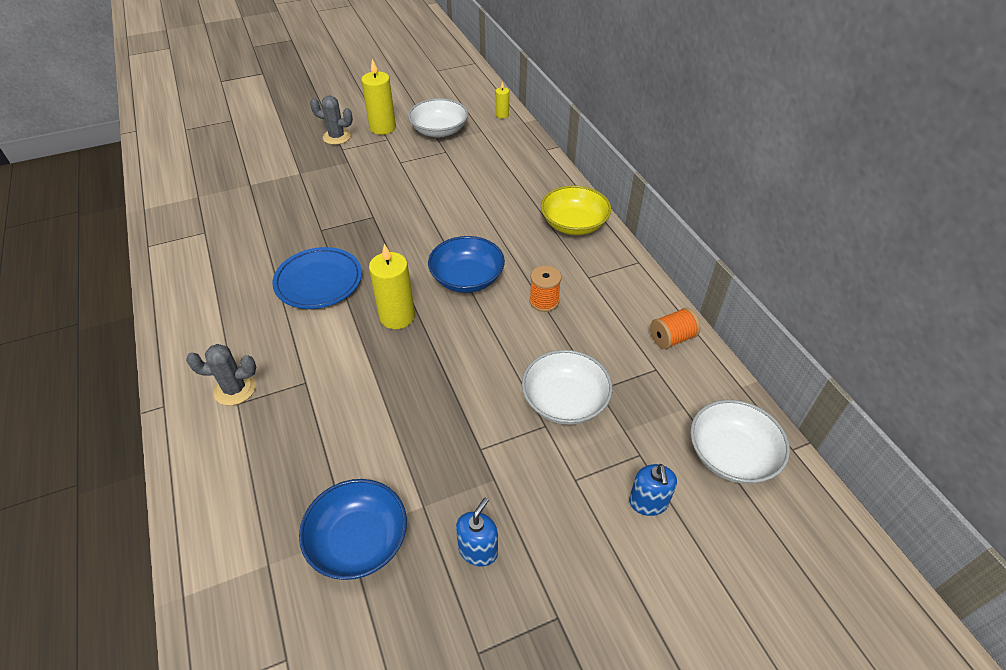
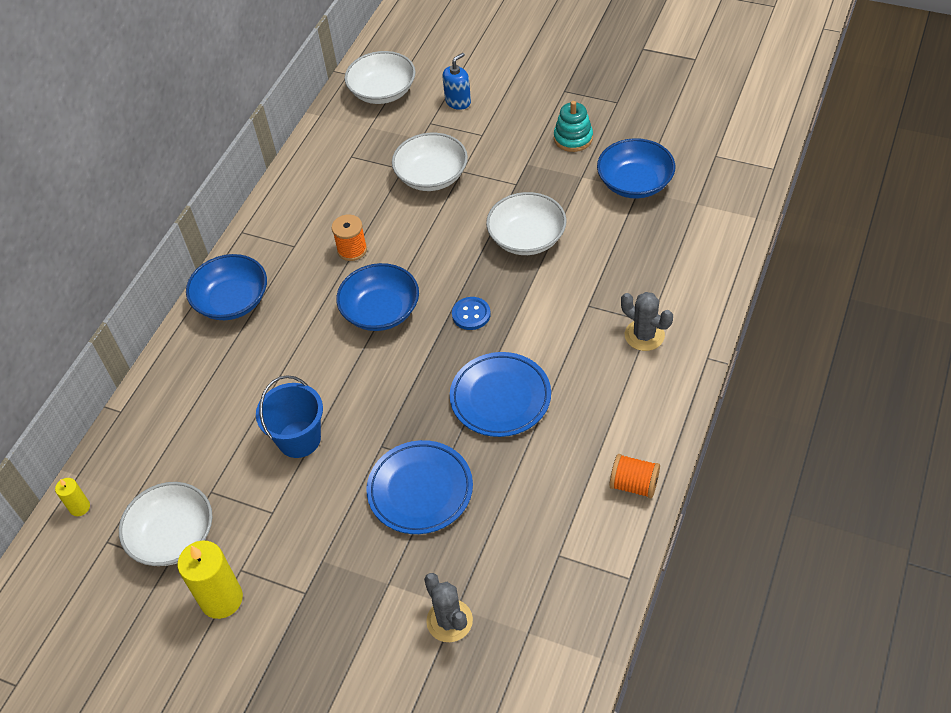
camera: 130 degrees left, 5 degrees up
(324, 212) = (420, 490): none -> blue plate
(337, 137) = (287, 625): grey cactus -> grey cactus (449, 621)
(397, 316) = (471, 314): yellow candle -> blue button
(414, 403) = (527, 238): none -> white bowl
(427, 193) = (299, 439): none -> blue bucket
(478, 550) = (573, 138): blue soap dispenser -> turquoise stacking toy
(574, 224) = (232, 301): yellow bowl -> blue bowl
(672, 338) = (311, 166): orange spool -> orange spool (634, 484)

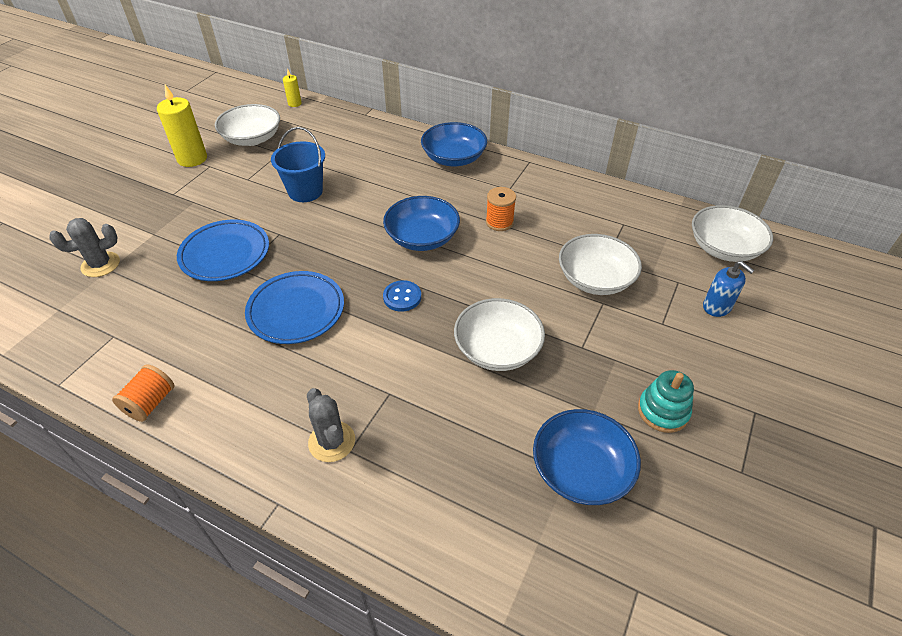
camera: 90 degrees right, 5 degrees down
(644, 335) = (332, 441): grey cactus -> grey cactus turned 75 degrees counterclockwise

